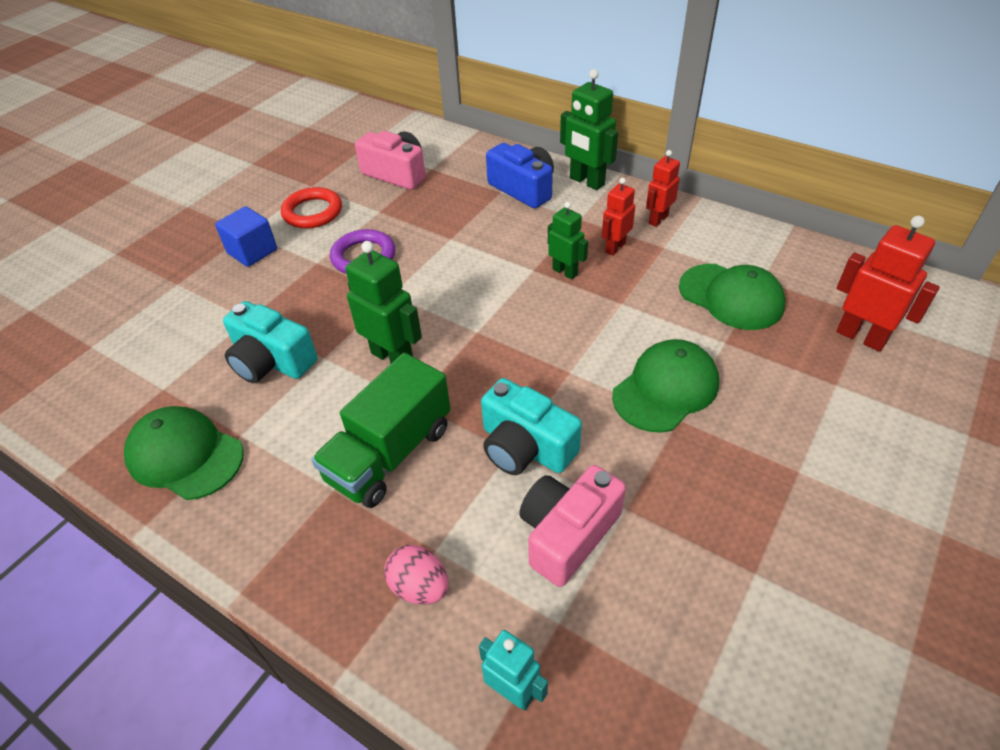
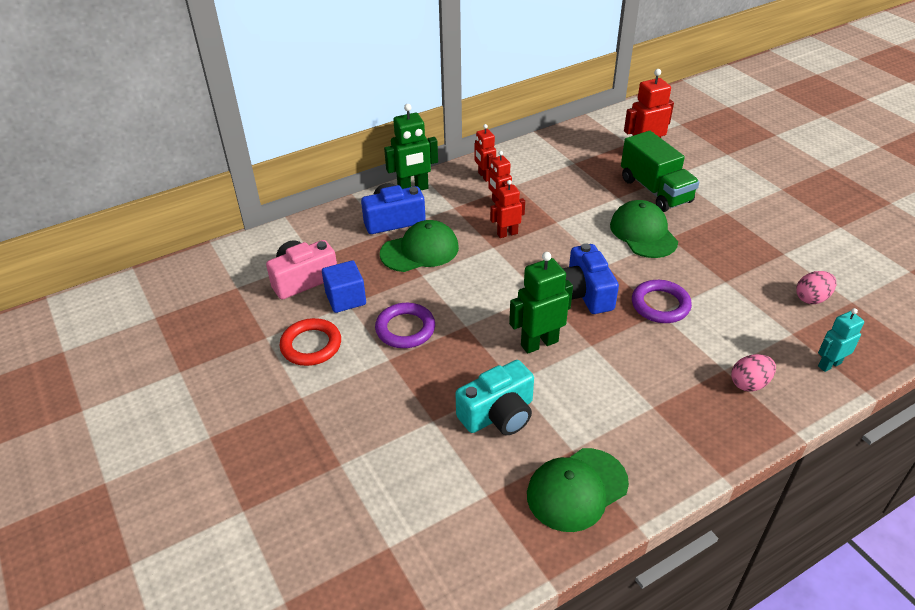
camera: 65 degrees left, 5 degrees down
(252, 251) = (336, 399): blue cube -> blue cube (346, 299)
(390, 454) = (634, 369): green truck -> green truck (655, 190)
(502, 368) = (585, 293): none -> blue camera
(525, 447) = (660, 305): turquoise camera -> purple ring
(565, 272) = (507, 233): green robot -> red robot
(567, 534) = (734, 310): pink camera -> none
(663, 637) = (811, 298): none -> pink egg
(731, 297) = (581, 179): green cap -> green cap (420, 250)

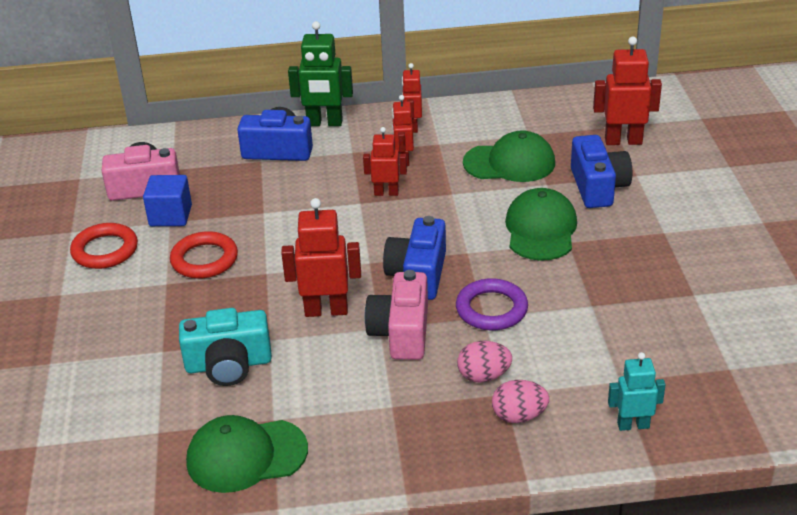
camera: 25 degrees right, 5 degrees down
(405, 329) = (204, 259): purple ring -> red ring
(420, 250) = (280, 187): green cap -> green cap (509, 163)
(539, 343) = (326, 310): green robot -> red robot
(611, 344) = (401, 332): none -> pink camera
(655, 190) = (598, 187): green truck -> blue camera
(811, 298) = (680, 351): pink egg -> pink egg (483, 376)

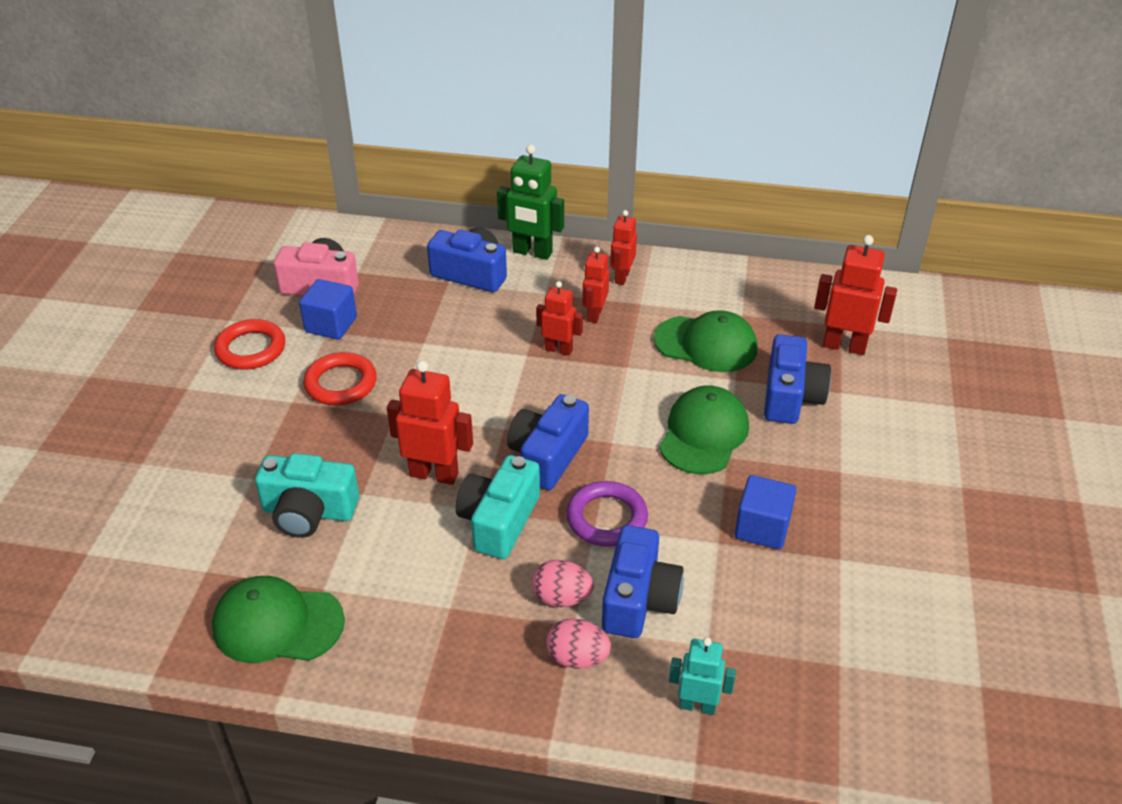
camera: 15 degrees right, 5 degrees up
(401, 332) = (499, 521): pink camera -> turquoise camera
(548, 362) = (638, 599): none -> blue camera
(622, 287) = (762, 528): none -> blue cube

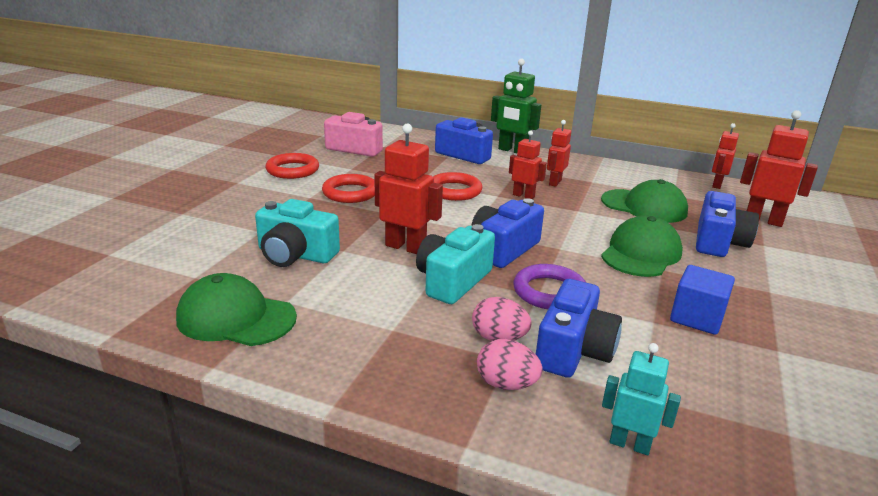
camera: 10 degrees right, 15 degrees down
(331, 325) = (355, 166): blue cube -> none
(471, 355) = (454, 191): none -> red ring
(621, 277) = (578, 168): red robot -> red robot (716, 185)

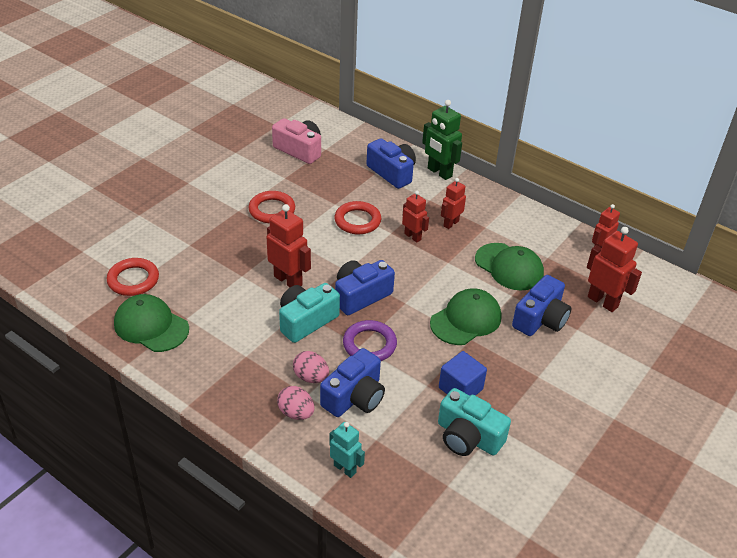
camera: 15 degrees right, 15 degrees up
(292, 170) = (236, 173): red ring -> red ring (133, 280)
(295, 254) = (206, 274): turquoise camera -> turquoise camera (468, 437)

